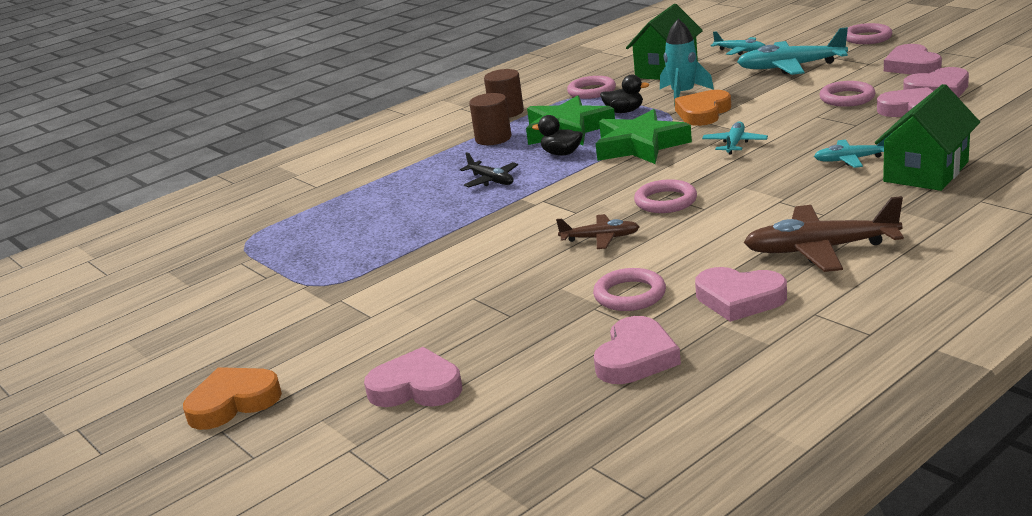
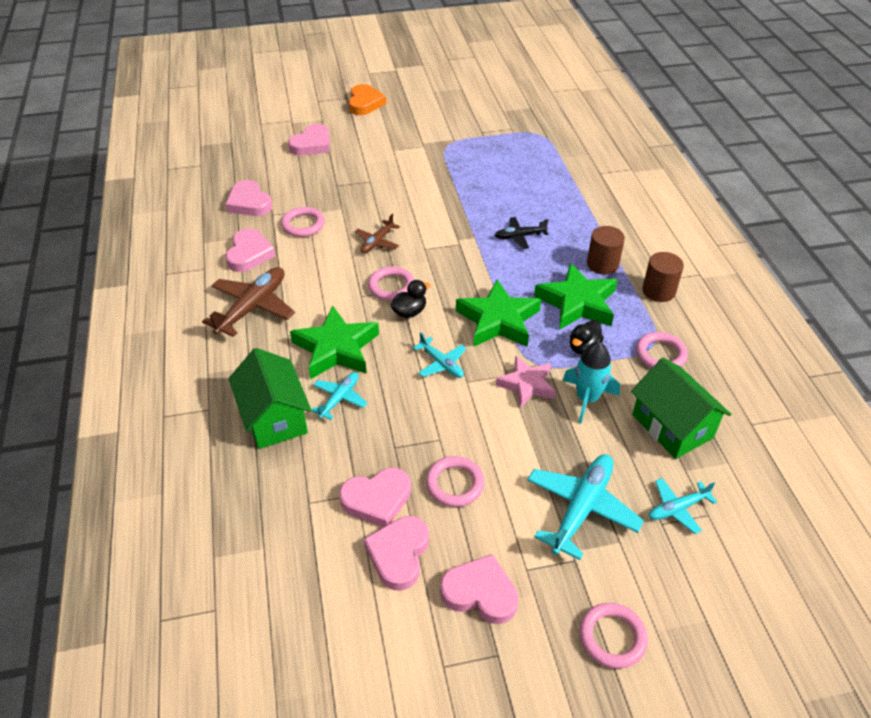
camera: 115 degrees right, 20 degrees up
(561, 153) = (530, 281): black duck -> black duck (409, 312)
(703, 113) = (526, 385): orange heart -> pink star
(739, 299) = (249, 254): pink heart -> pink heart turned 135 degrees clockwise
(797, 186) = (336, 348): none -> green star

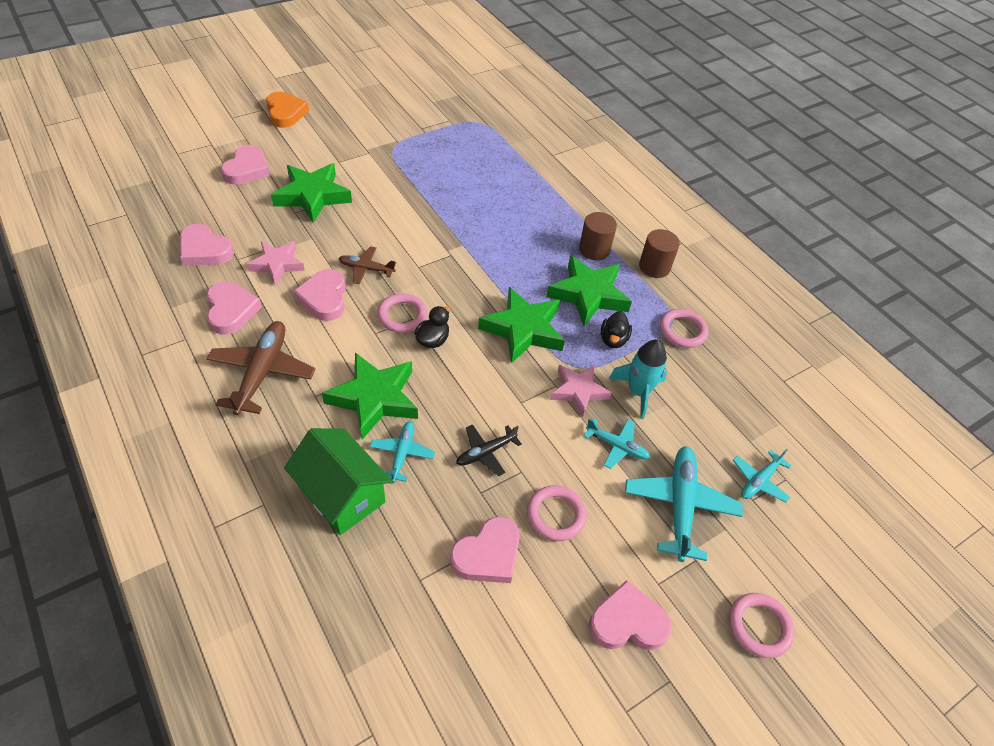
camera: 25 degrees left, 5 degrees up
(303, 225) = (277, 264): pink ring -> pink star
(357, 175) = (312, 196): none -> green star
(377, 242) = (366, 269): brown plane -> brown plane turned 90 degrees clockwise
(399, 554) = (534, 607): pink heart -> pink heart (324, 298)
(441, 363) = (488, 389): turquoise plane -> turquoise plane (616, 446)
(519, 236) = (506, 235): black plane -> black plane (486, 452)
(672, 426) = (721, 400): green house -> none

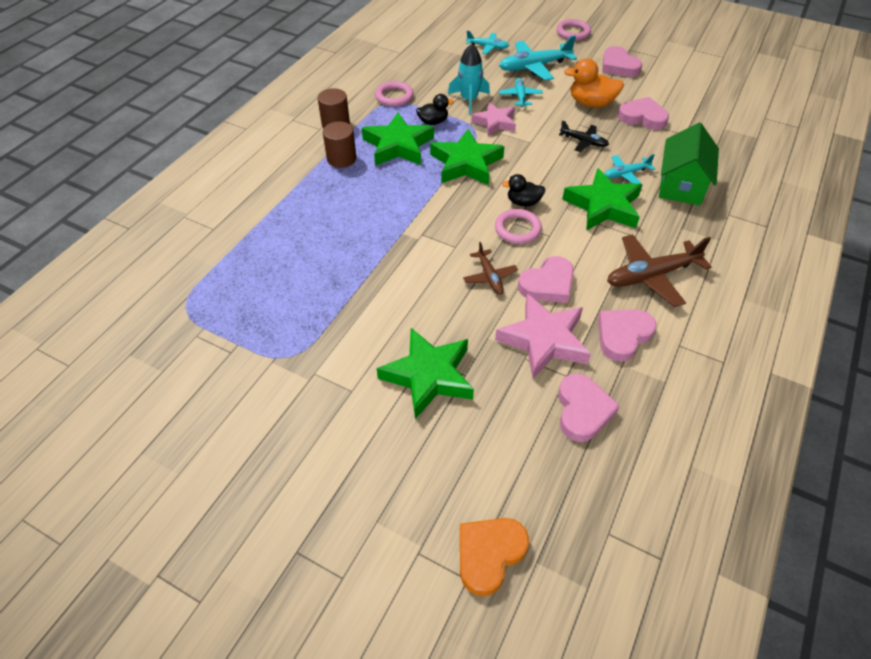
camera: 115 degrees left, 0 degrees up
(247, 169) = (434, 470): pink heart -> none
(277, 264) = (544, 340): pink star -> pink star, size x1.53
(285, 113) = (288, 516): orange heart -> orange heart (489, 554)
(555, 515) = (591, 103): pink ring -> orange duck

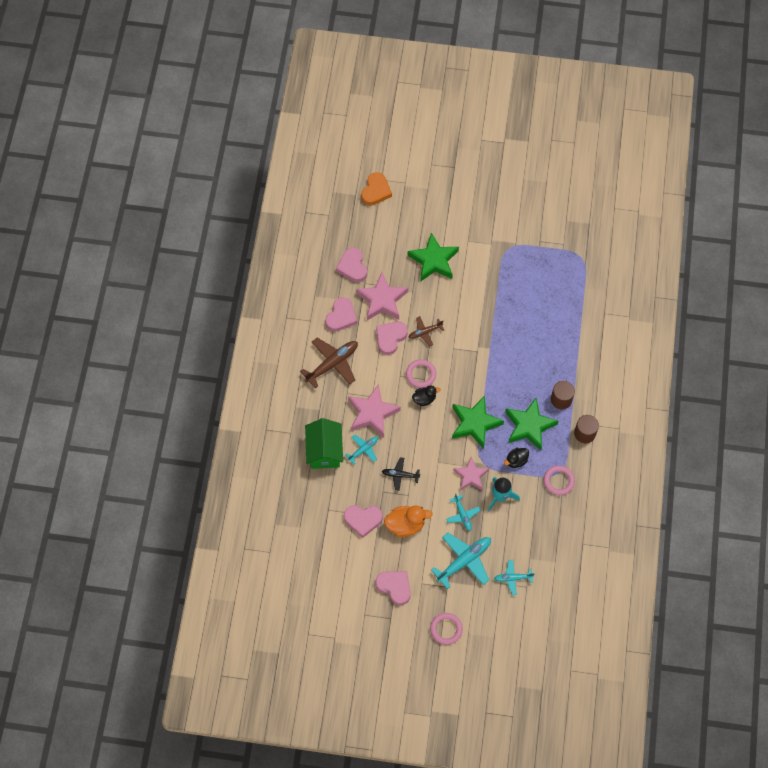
camera: 160 degrees right, 15 degrees up
(489, 277) = (425, 332): brown plane -> brown plane turned 75 degrees counterclockwise
(603, 206) = (372, 413): green star -> pink star

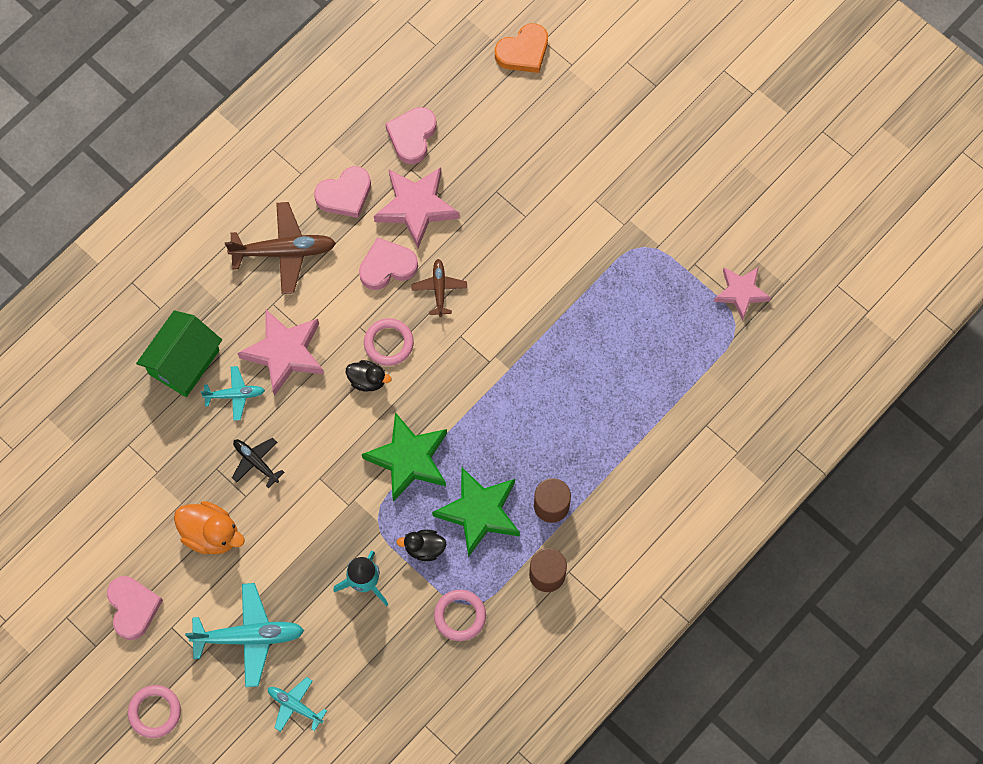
camera: 35 degrees right, 5 degrees up
(363, 520) = (161, 489): pink heart -> none
(425, 332) = (439, 289): brown plane -> brown plane turned 75 degrees clockwise
(433, 260) = (527, 198): green star -> none
(462, 515) = (296, 572): turquoise plane -> none
(470, 476) = (348, 527): pink star -> pink star (741, 293)

